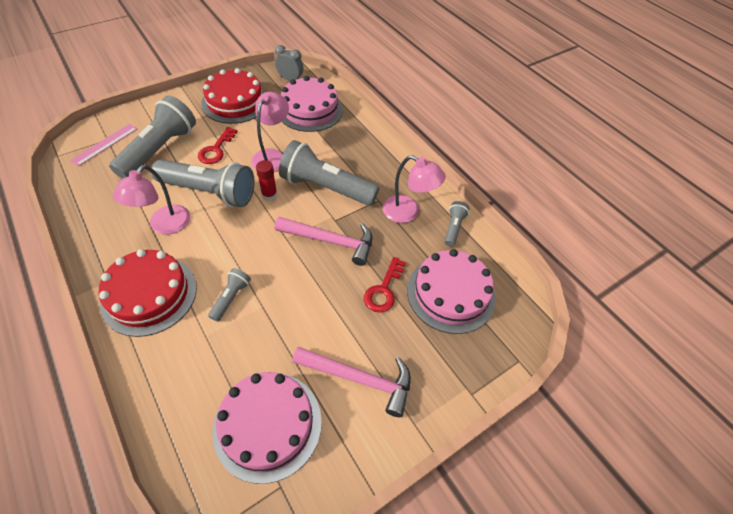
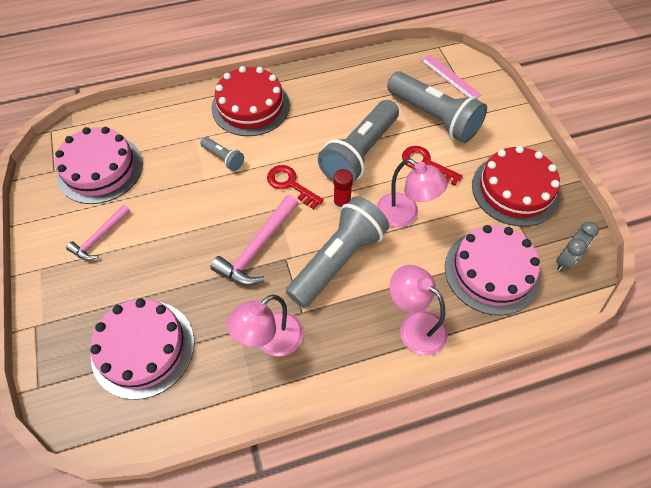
camera: 110 degrees right, 5 degrees up
(164, 226) = (324, 118): pink lamp -> pink lamp (414, 326)
(359, 379) = (100, 237): pink hammer -> pink hammer, size x0.64
(384, 289) = (177, 282): red key -> red key (290, 184)
(453, 228) = (228, 389): grey flashlight -> none

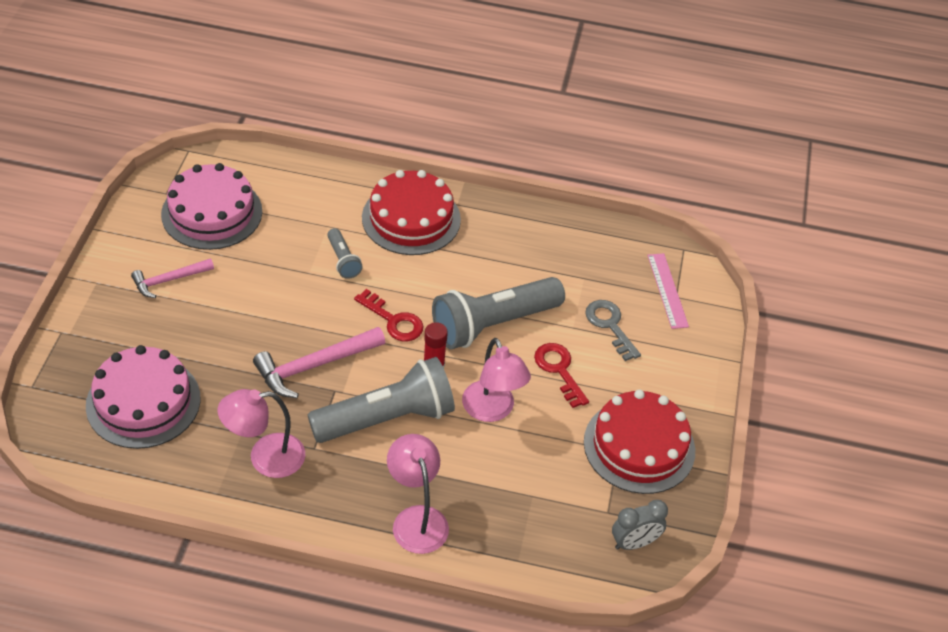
camera: 25 degrees right, 10 degrees down
(290, 184) = (393, 320): red key -> red key turned 150 degrees clockwise
(434, 117) = (610, 326): grey flashlight -> grey key
(491, 271) = (541, 511): pink cake -> none

